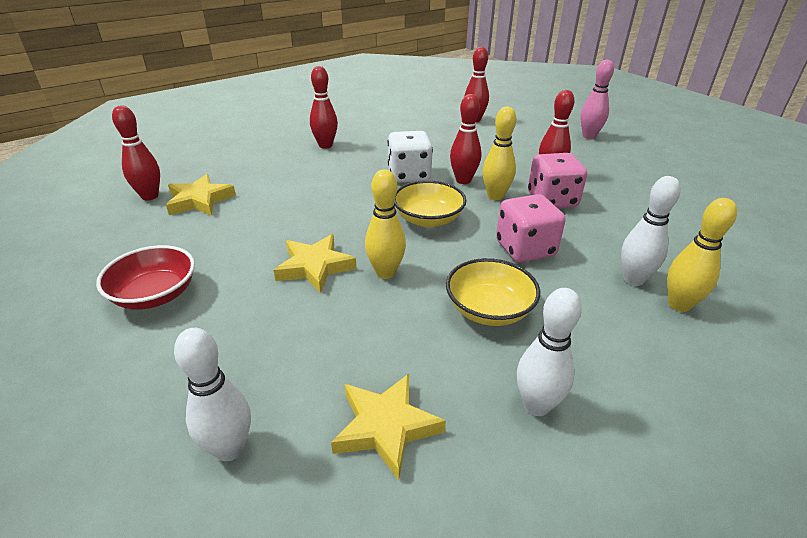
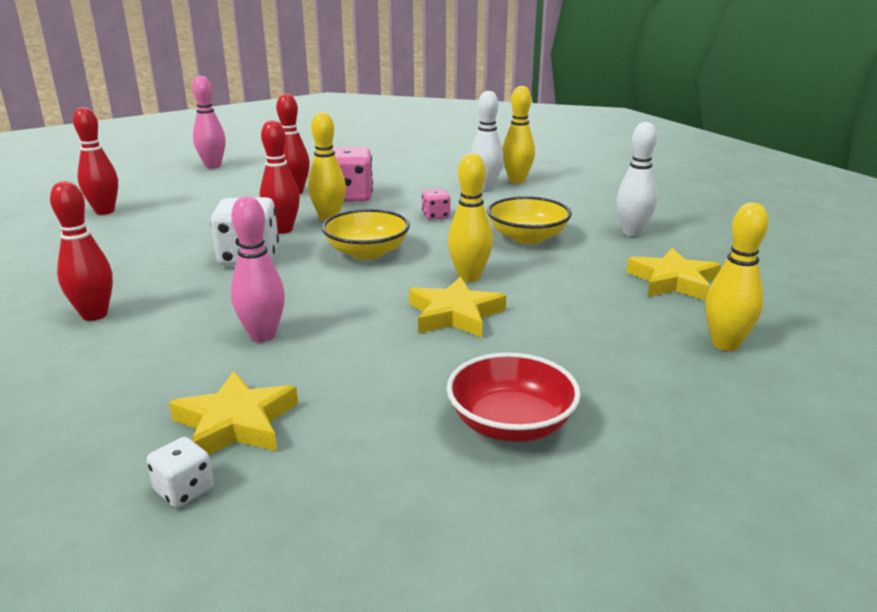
camera: 85 degrees left, 10 degrees down
(150, 196) = (184, 490): red bowling pin -> white dice
(230, 448) = (725, 344): white bowling pin -> yellow bowling pin
(293, 195) = (263, 335): none -> pink bowling pin
(525, 249) = (436, 216): pink dice -> pink dice, size x0.51

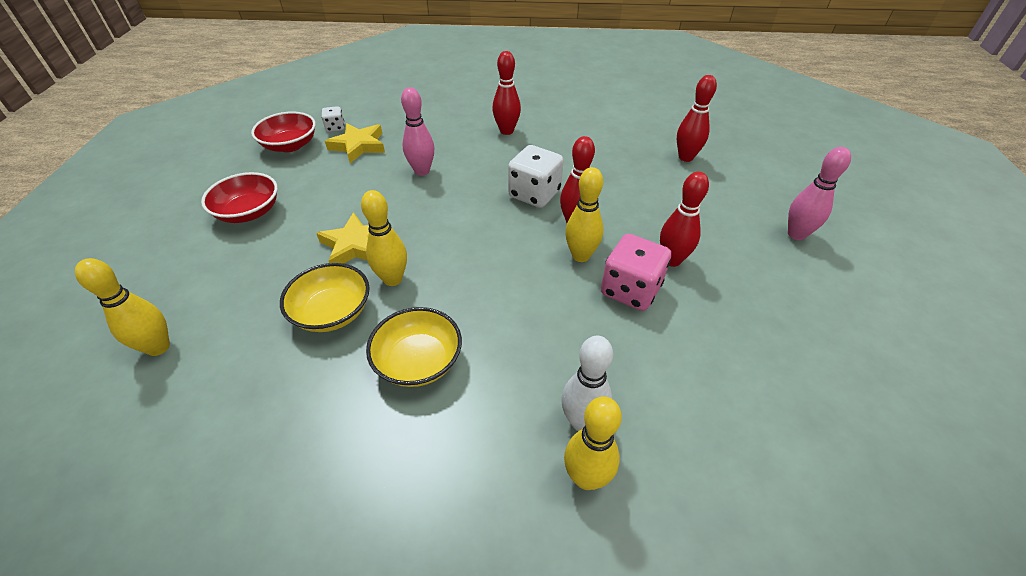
camera: 125 degrees right, 20 degrees up
(299, 509) = (290, 145): none -> red bowl
(367, 252) = (489, 248): yellow bowl -> yellow bowl (332, 312)
(436, 216) = (528, 325): pink dice -> none
(632, 232) = (338, 463): white bowling pin -> none
(673, 281) = (238, 399): yellow star -> none

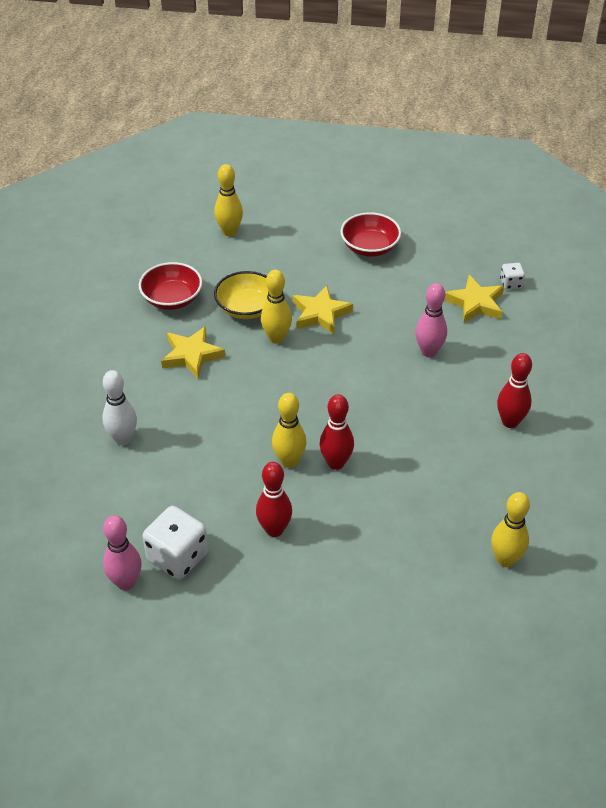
camera: 95 degrees right, 0 degrees up
(290, 145) = (475, 256): red bowl -> red bowl (172, 299)
(418, 361) = (192, 355): yellow bowl -> yellow star
(534, 194) = (385, 436): white dice -> white dice (177, 557)
(586, 477) = (83, 435): yellow bowling pin -> yellow bowling pin (505, 559)
(630, 290) = (241, 490): pink dice -> none
(685, 157) = (454, 589): red bowling pin -> none
(796, 234) = (300, 654): pink bowling pin -> pink bowling pin (126, 582)

